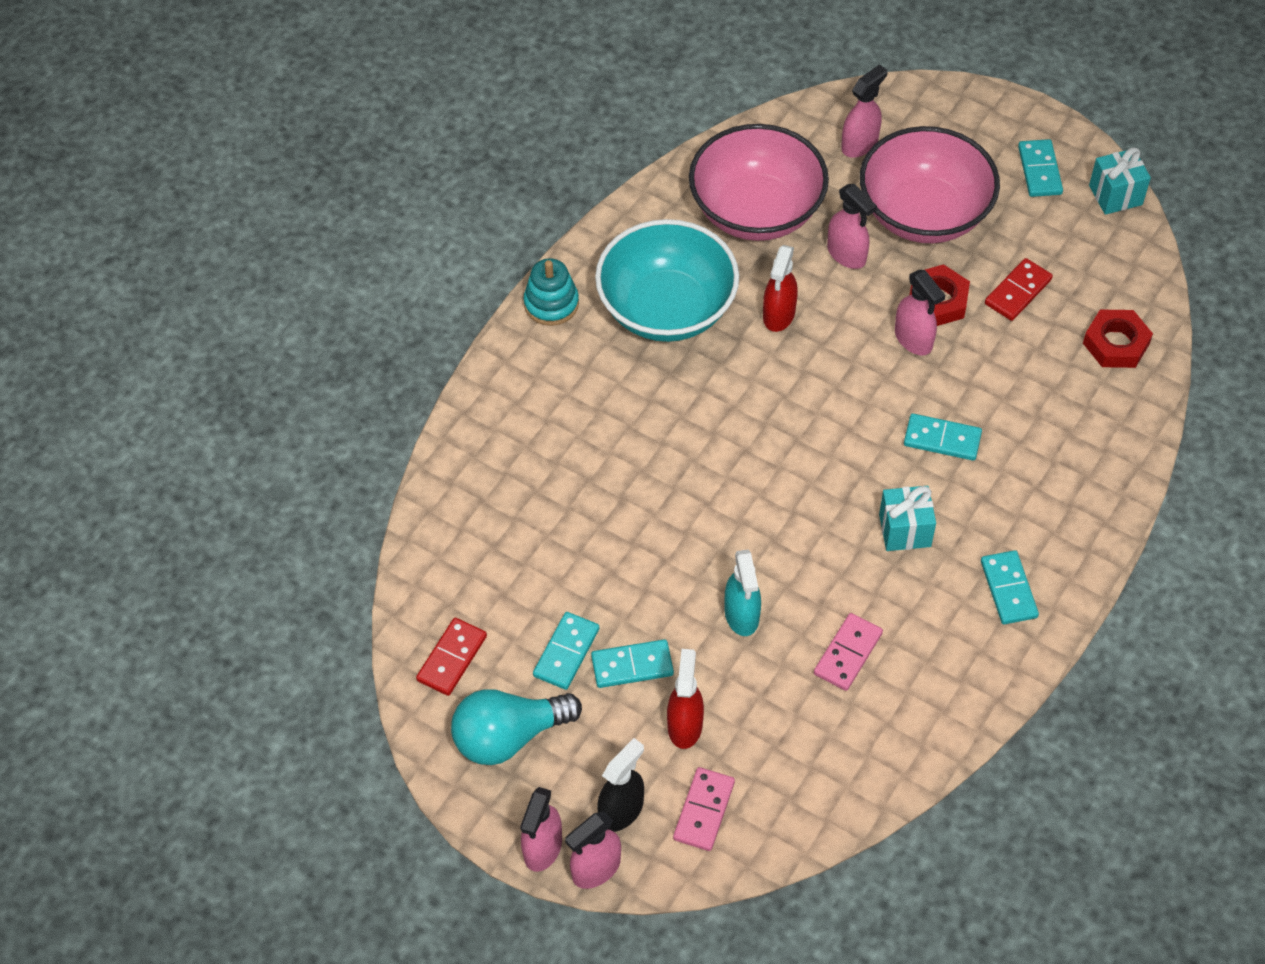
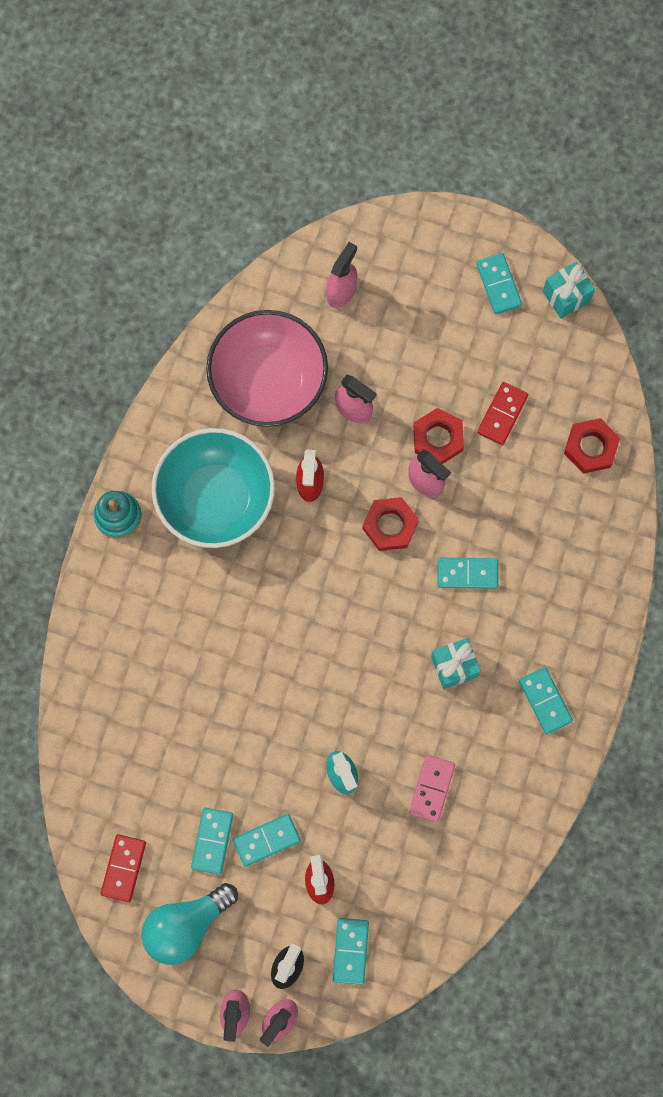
camera: 15 degrees left, 20 degrees up
(703, 810) = (350, 951): pink domino -> turquoise domino
(861, 374) = (390, 525): none -> red nut
(924, 213) = (410, 352): pink bowl -> none

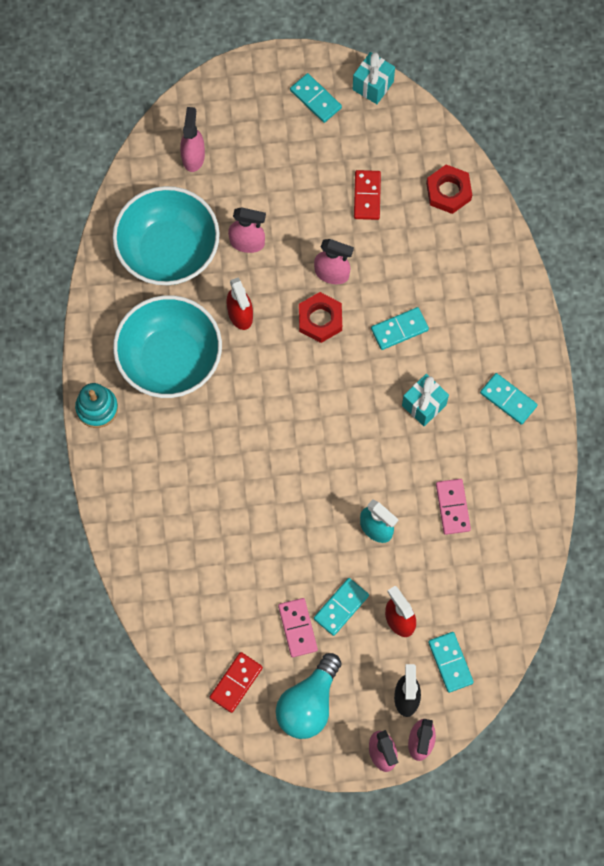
camera: 25 degrees left, 5 degrees down
(123, 868) = (236, 682): red domino -> red domino turned 45 degrees clockwise
(212, 841) = (297, 628): turquoise domino -> pink domino
(268, 381) = (168, 251): pink bowl -> turquoise bowl
(438, 438) = (325, 236): red nut -> none

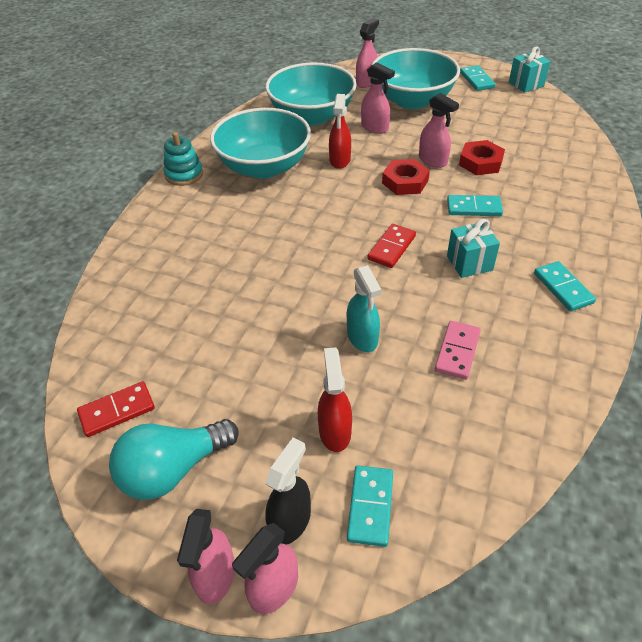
camera: 30 degrees right, 25 degrees down
(262, 172) = (412, 100): none -> turquoise bowl
(297, 628) = (219, 389): pink domino -> none
(341, 607) = (278, 390): turquoise domino -> none
(367, 196) = (489, 131): red domino -> red domino (391, 248)
(448, 191) = (563, 146): red nut -> red nut (480, 162)

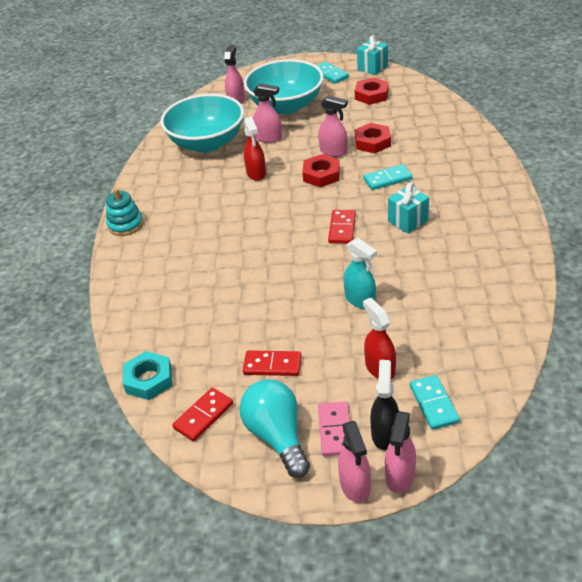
camera: 20 degrees left, 5 degrees down
(94, 346) = (149, 379): none -> turquoise nut
(173, 470) = (277, 436): turquoise light bulb -> turquoise light bulb turned 120 degrees clockwise
(222, 380) = (272, 365): none -> red domino
(264, 167) = (193, 197): turquoise bowl -> none
(457, 352) = (435, 285): pink domino -> pink domino (335, 430)
(508, 112) = (371, 95): none -> red nut
(563, 288) = (484, 217): turquoise domino -> none

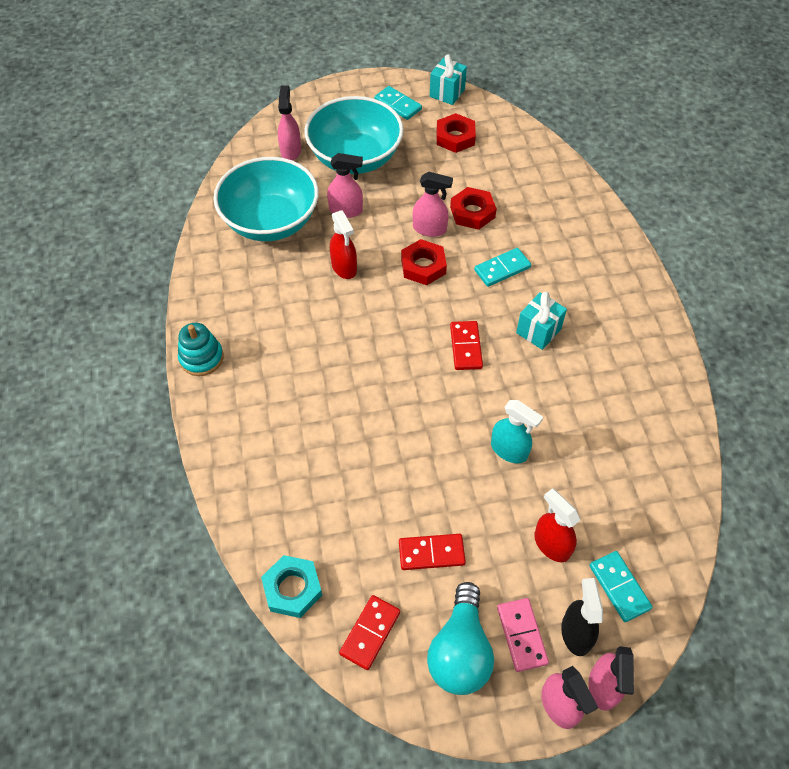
camera: 15 degrees left, 15 degrees up
(277, 436) = (460, 651): turquoise light bulb -> turquoise light bulb turned 135 degrees counterclockwise

